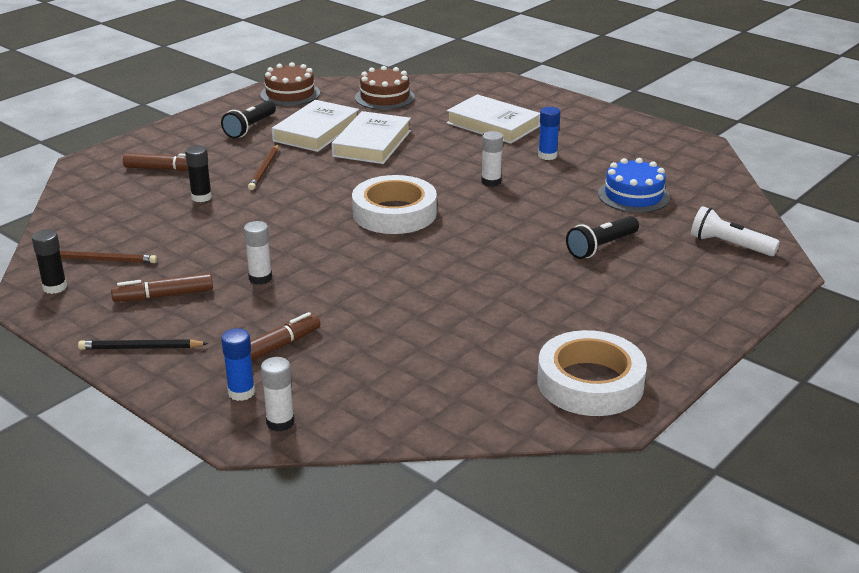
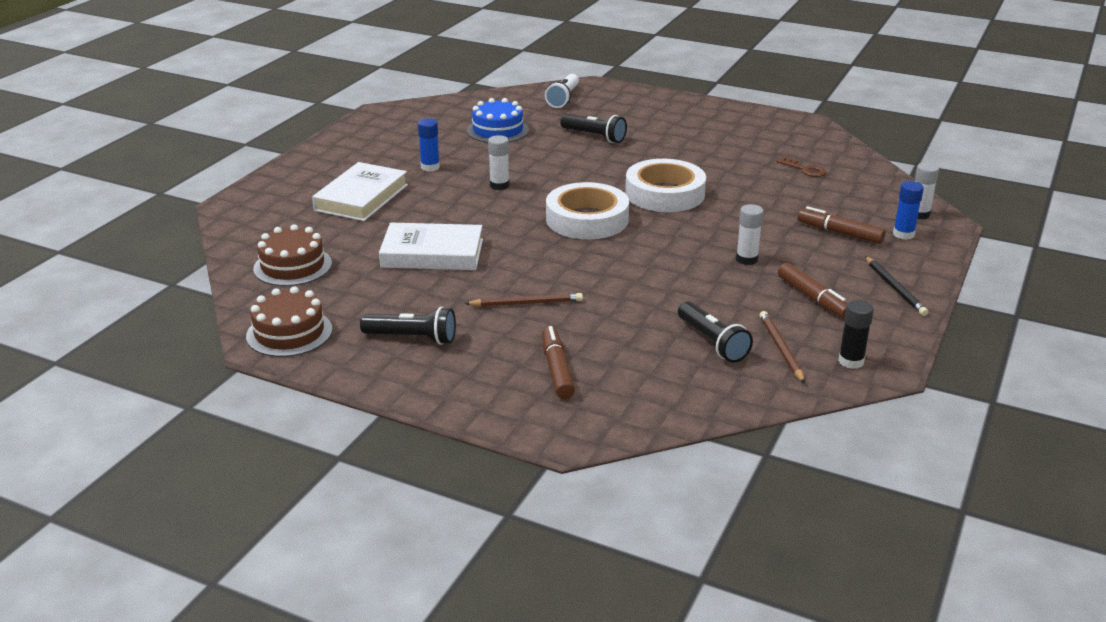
camera: 105 degrees left, 0 degrees up
(141, 232) = (712, 343): none -> black flashlight
(201, 197) = (614, 326): black glue stick -> none
(316, 131) = (409, 292): white book -> none
(450, 371) = (805, 169): none -> brown key
(590, 382) = (776, 129): white tape -> white tape (665, 194)

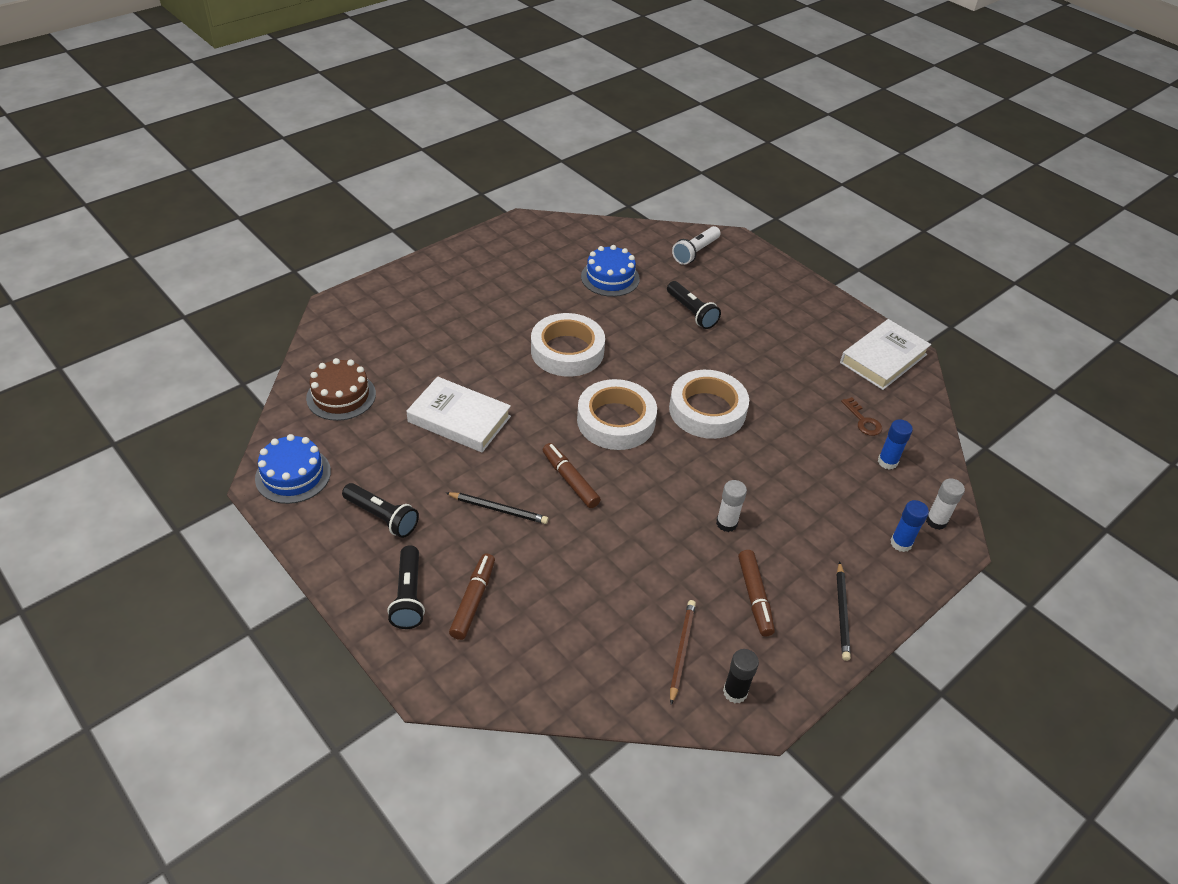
camera: 20 degrees right, 15 degrees up
(289, 333) = (293, 475): brown cake -> blue cake
(361, 197) = (443, 329): white book -> white book (883, 358)
(430, 167) = (523, 308): blue glue stick -> blue glue stick (887, 462)
(499, 185) = (567, 351): white glue stick -> white tape
(526, 303) = (498, 509): brown pencil -> black pencil
(712, 343) = (625, 619): black flashlight -> black flashlight (408, 596)
(839, 233) = (838, 519): brown marker -> brown marker (570, 480)

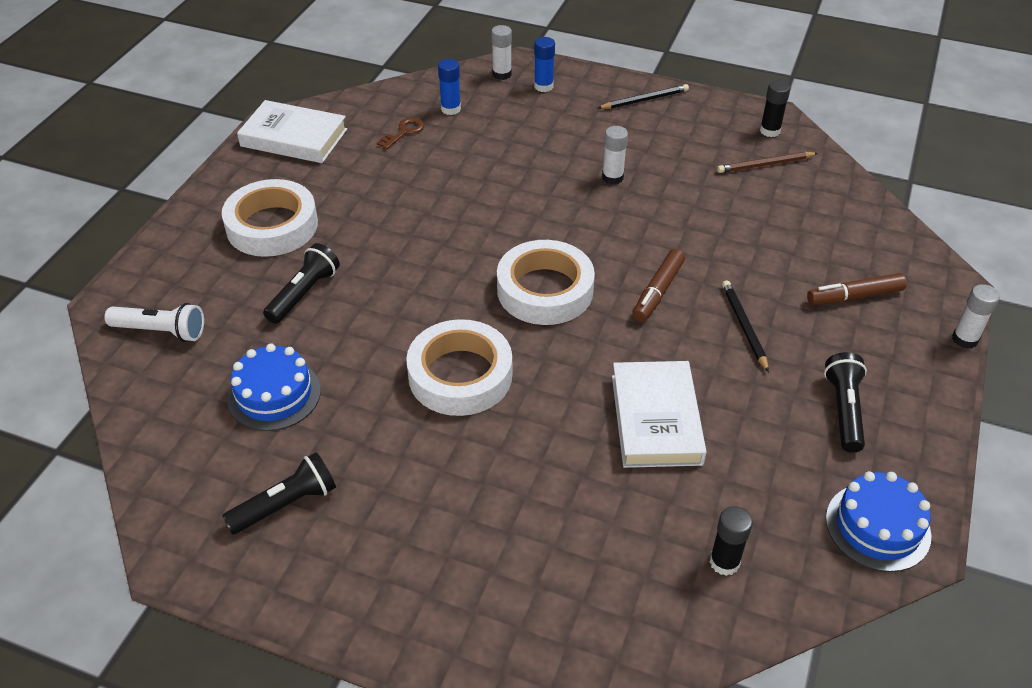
camera: 115 degrees left, 0 degrees up
(341, 396) = (724, 562): brown cake -> black glue stick
(373, 643) = (964, 339): none -> white glue stick
(408, 596) = (898, 341): black flashlight -> black flashlight (286, 504)
(707, 410) = (472, 231): white tape -> white tape (272, 226)
(754, 597) = (675, 143): brown marker -> none

